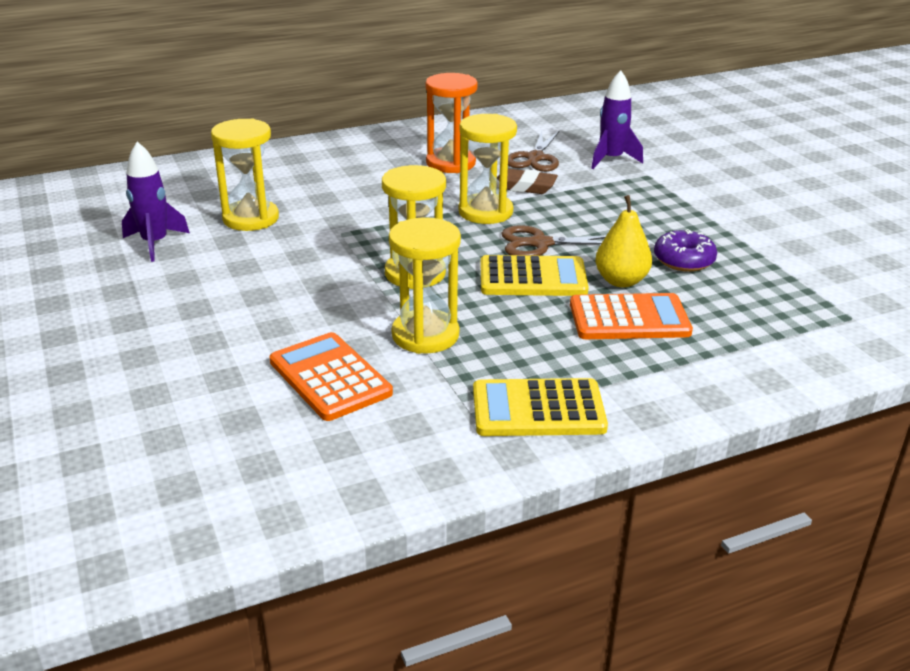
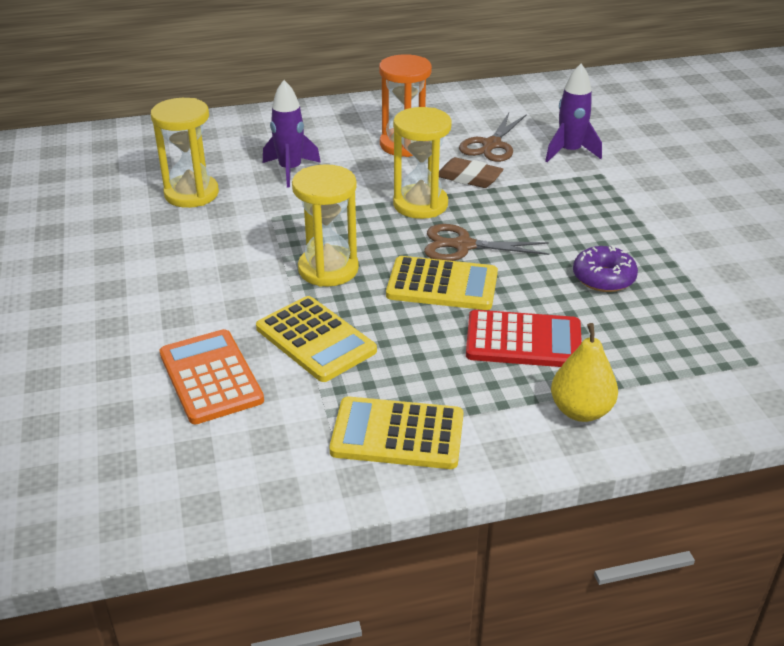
camera: 10 degrees right, 5 degrees up
(155, 243) = (95, 214): purple rocket -> purple rocket (290, 170)
(425, 335) = (315, 339): yellow hourglass -> yellow calculator
(621, 281) = (530, 296): yellow pear -> yellow pear (581, 411)
(629, 318) = (523, 340): orange calculator -> red calculator

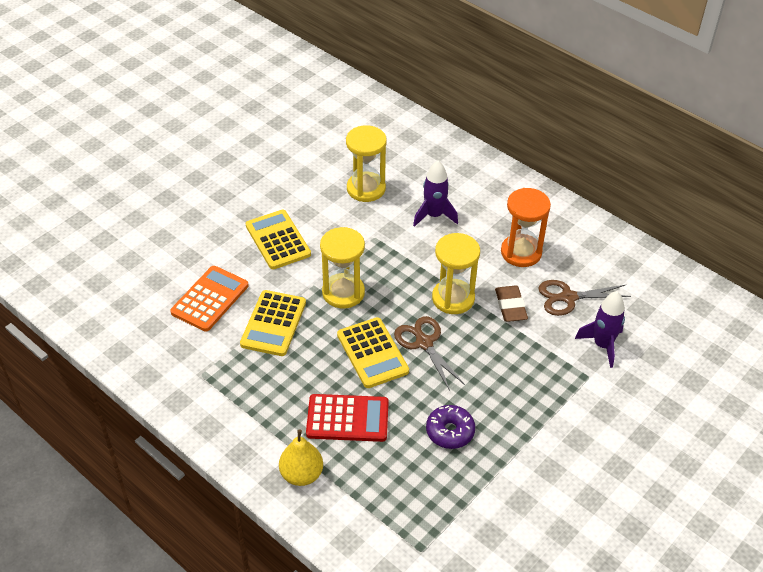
camera: 55 degrees right, 10 degrees up
(397, 434) = (222, 400): yellow calculator -> yellow calculator (278, 240)
(523, 340) = (347, 418): red calculator -> red calculator turned 60 degrees counterclockwise

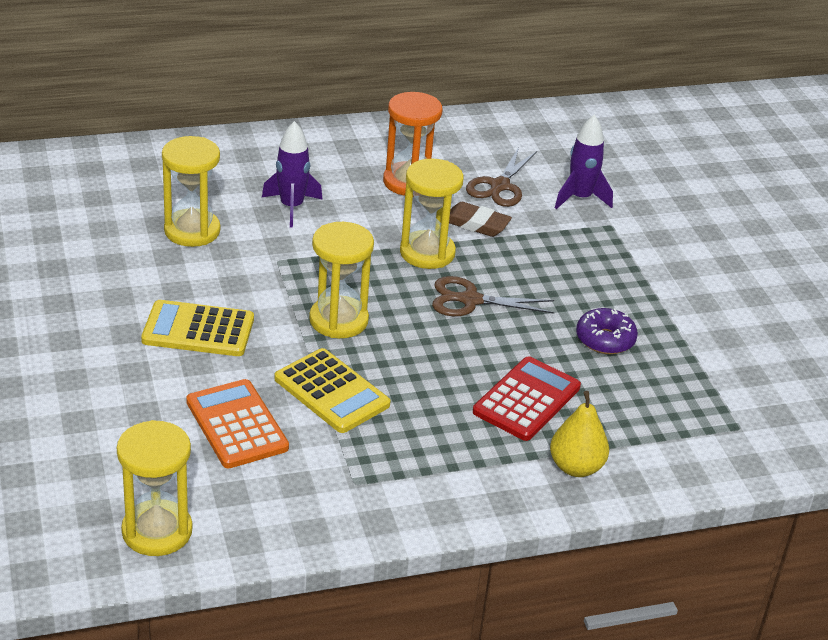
camera: 60 degrees left, 10 degrees down
(100, 313) = (157, 531): none -> yellow hourglass
(372, 353) = (450, 341): yellow calculator -> none

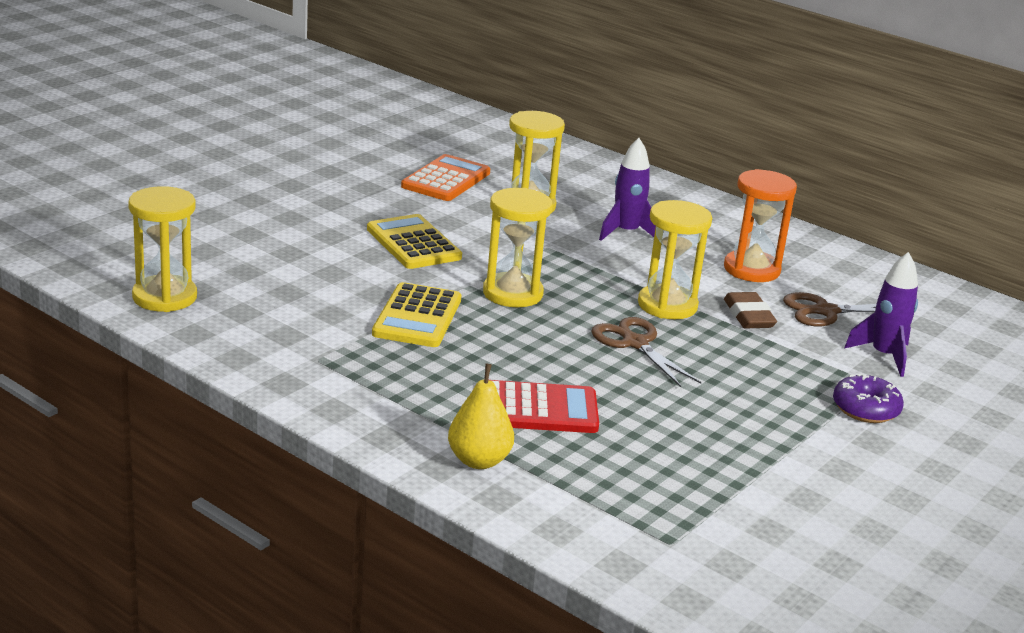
camera: 55 degrees right, 10 degrees down
(236, 425) = (323, 291): orange calculator -> orange calculator (446, 180)
(605, 339) = (689, 427): purple donut -> purple donut (865, 409)

